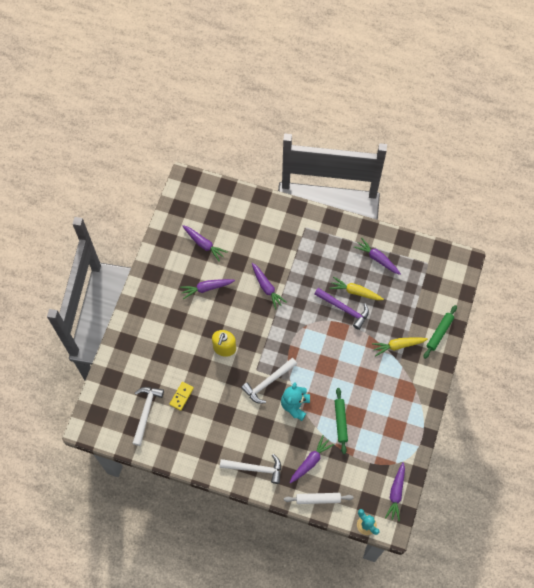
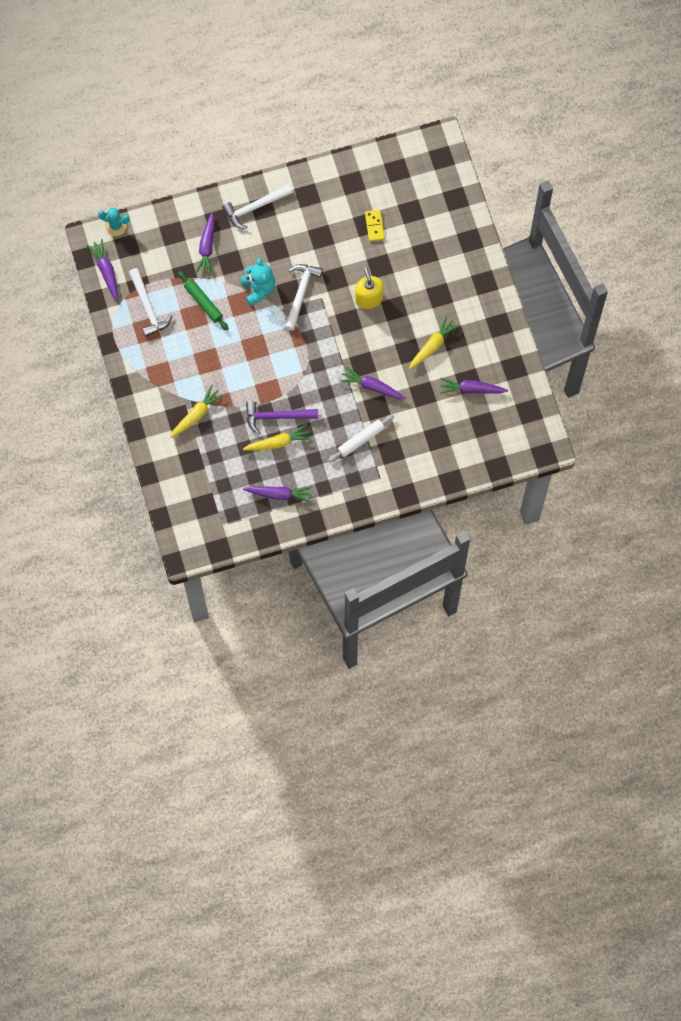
camera: 145 degrees right, 5 degrees up
(146, 412) = (397, 190): white hammer -> white hammer (148, 307)
(207, 288) = (432, 346): purple carrot -> yellow carrot
(318, 499) = (176, 219): white rolling pin -> white rolling pin (361, 440)
(439, 333) = (162, 455): green rolling pin -> none

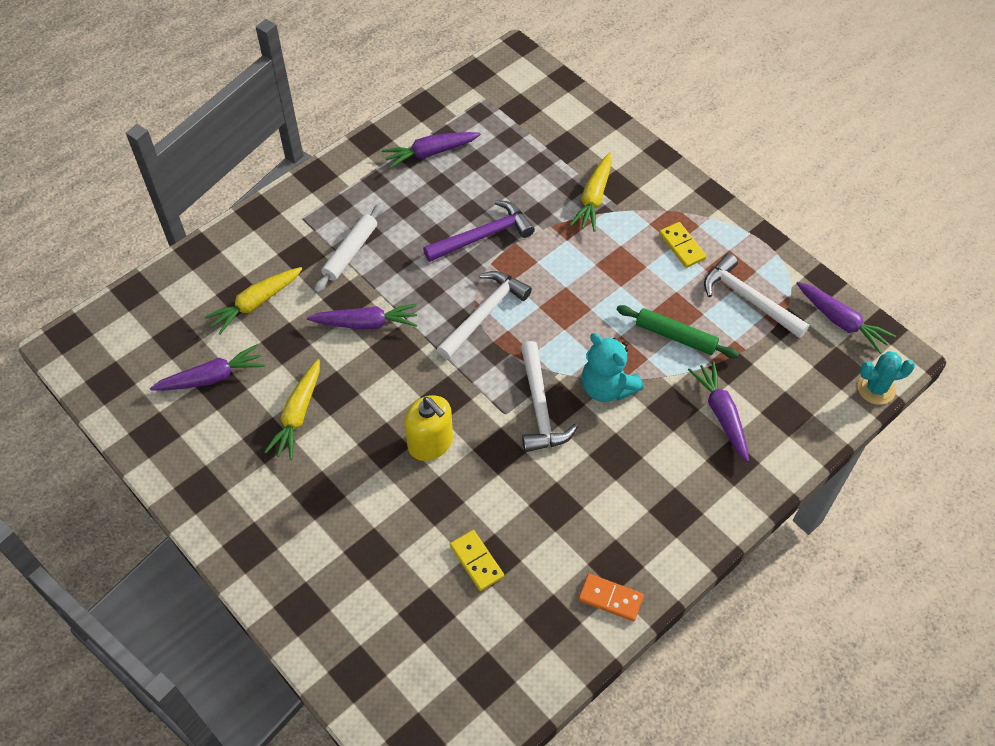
camera: 155 degrees right, 15 degrees down
(164, 358) = (682, 246): none -> yellow domino
(254, 207) = (688, 506): white hammer -> white hammer (485, 313)
(278, 443) = (464, 207): yellow carrot -> yellow carrot (256, 303)
(318, 181) = (610, 598): none -> orange domino

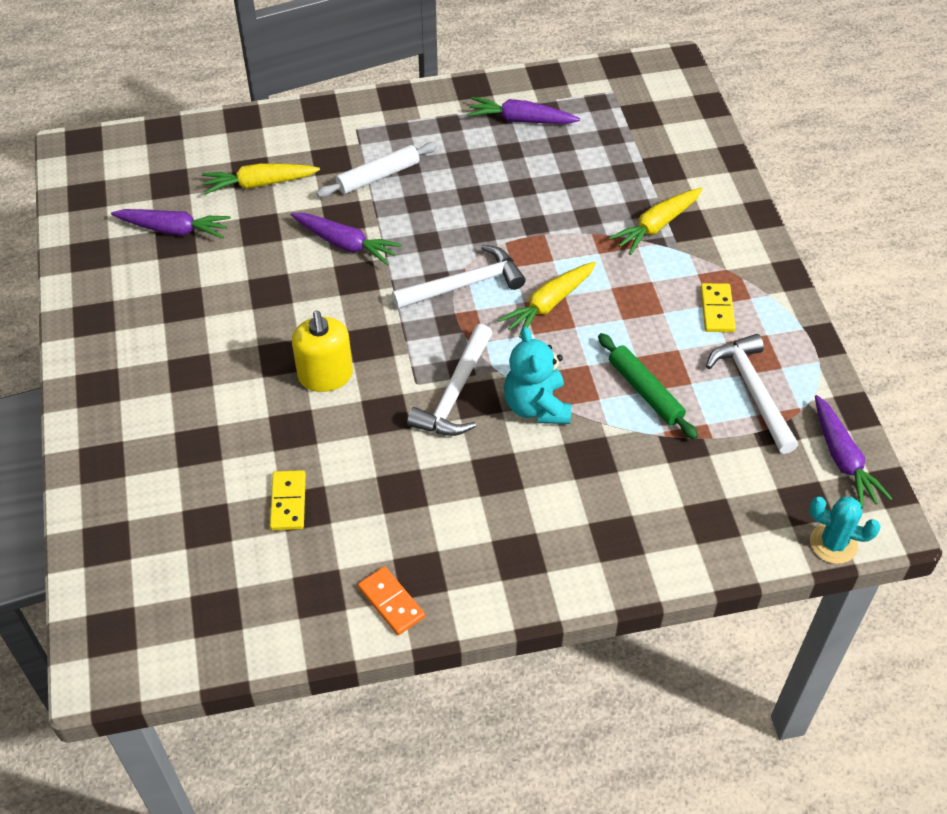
camera: 30 degrees right, 5 degrees down
(298, 414) = (224, 295): yellow carrot -> yellow carrot (549, 304)
(484, 236) = (517, 215): purple hammer -> none
(721, 414) = (638, 487): purple carrot -> none

